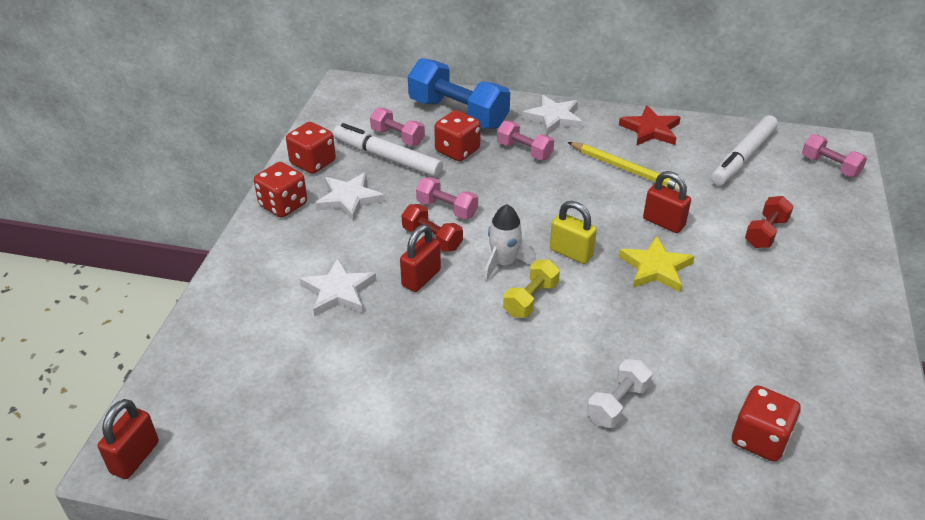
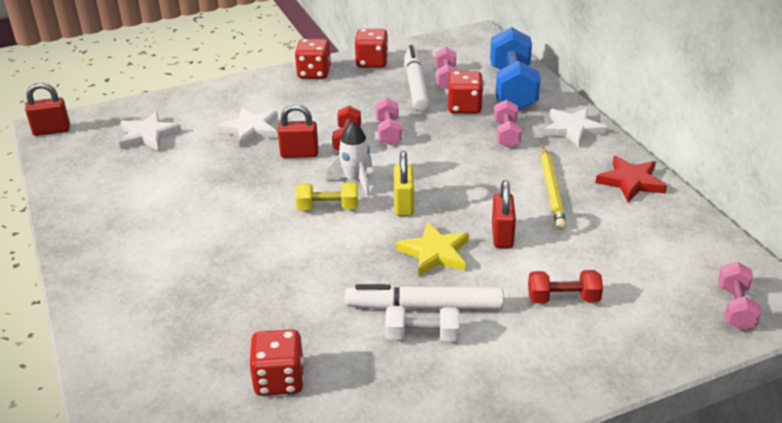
camera: 55 degrees right, 5 degrees down
(349, 199) = (350, 92): white star -> white star (148, 135)
(617, 404) = (253, 290): white dumbbell -> white dumbbell (422, 335)
(743, 157) = (666, 247): white marker -> white marker (424, 306)

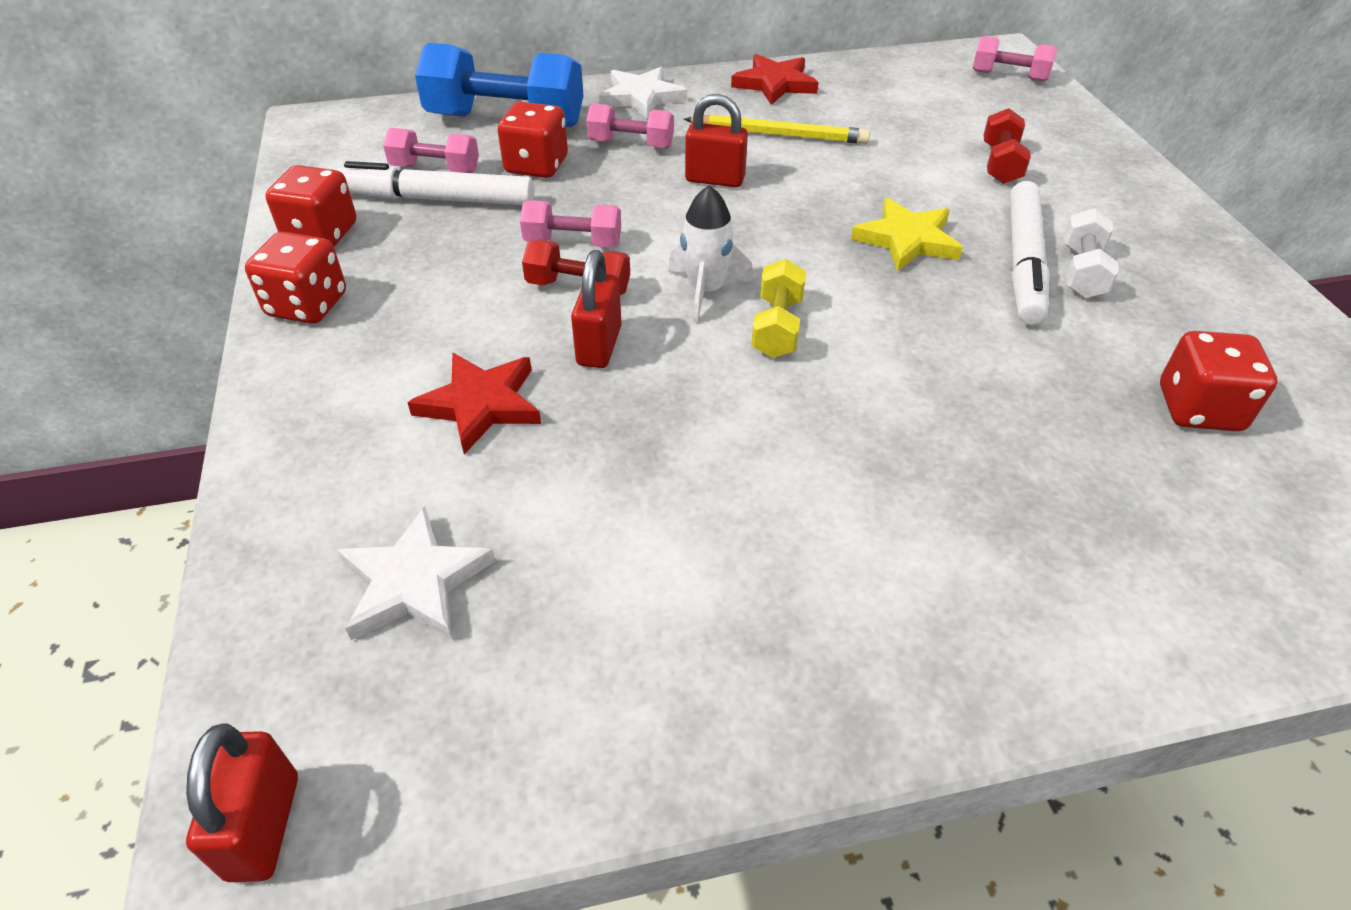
camera: 80 degrees left, 10 degrees up
(251, 130) = (481, 404): white star -> red star
(404, 205) = (786, 252): yellow padlock -> none
(502, 236) = (874, 184): red padlock -> red padlock (715, 179)

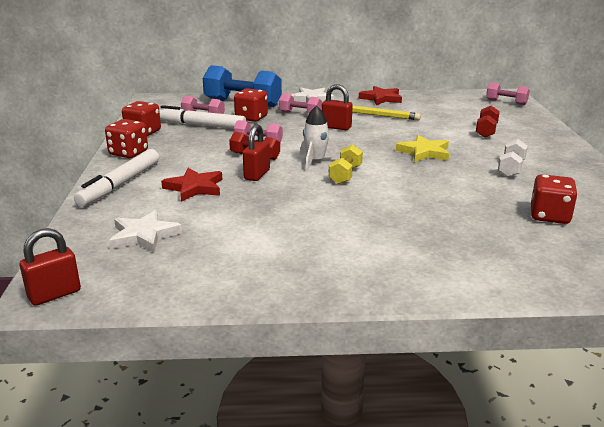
camera: 10 degrees right, 20 degrees down
(263, 826) = (54, 294): red padlock -> red padlock turned 45 degrees clockwise
(1023, 263) = (481, 163): white marker -> white marker (120, 184)

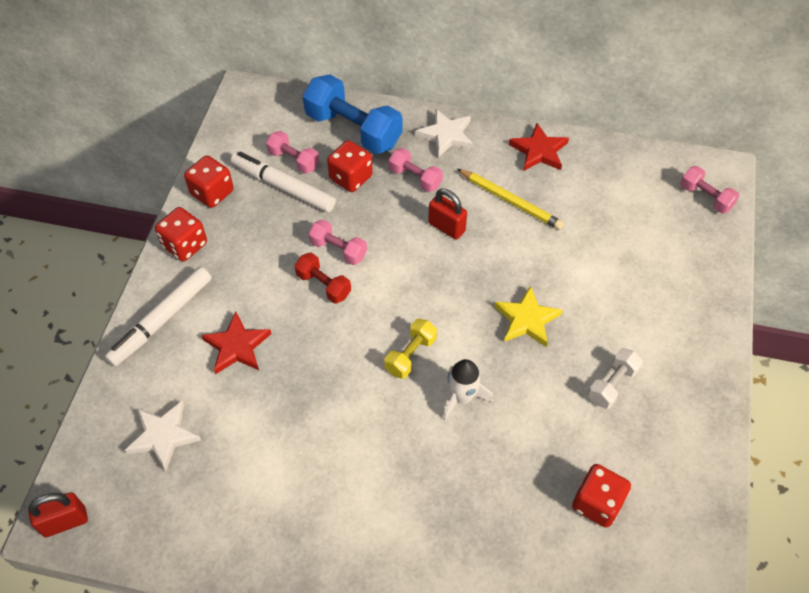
camera: 15 degrees right, 30 degrees up
(257, 174) = (312, 331): red padlock -> none
(315, 161) = (388, 314): white rocket -> white rocket (462, 397)
(486, 131) = (633, 278): red dumbbell -> none

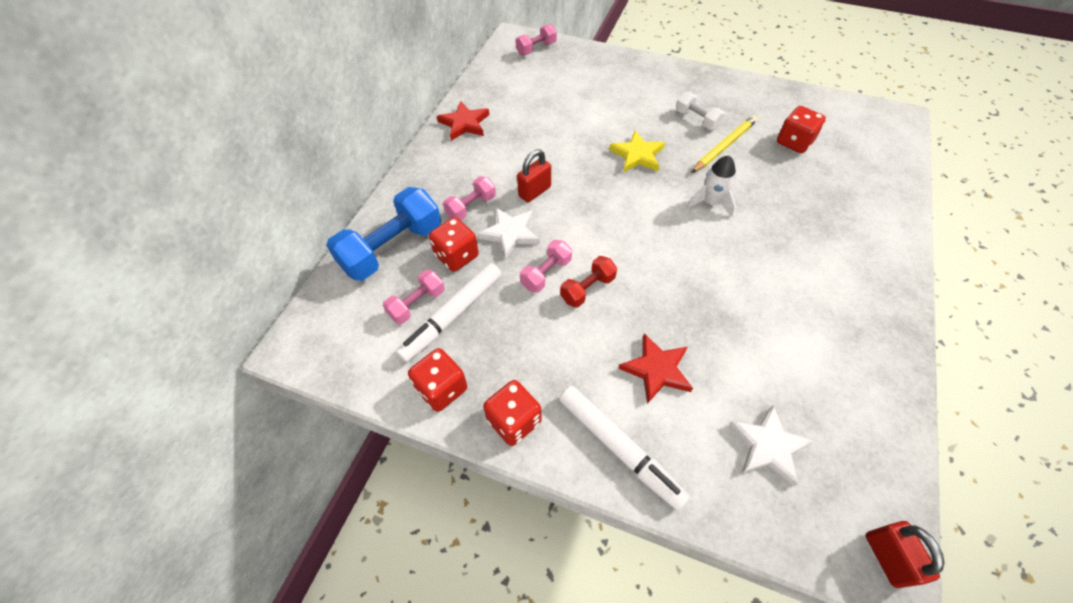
camera: 80 degrees left, 0 degrees up
(410, 355) = (669, 231): yellow dumbbell -> none
(446, 135) = (425, 179): white star -> white star (510, 233)
(510, 201) = (515, 148): yellow pencil -> yellow pencil (724, 146)

